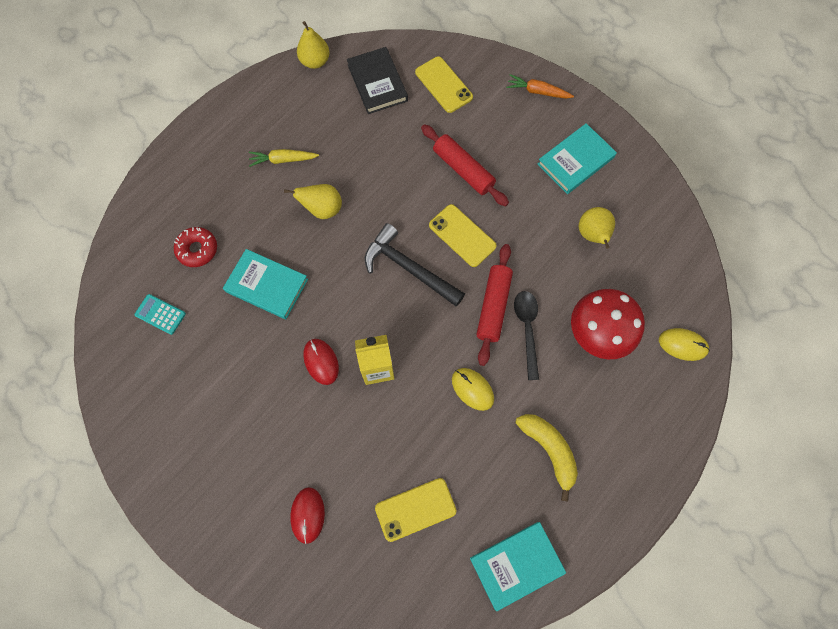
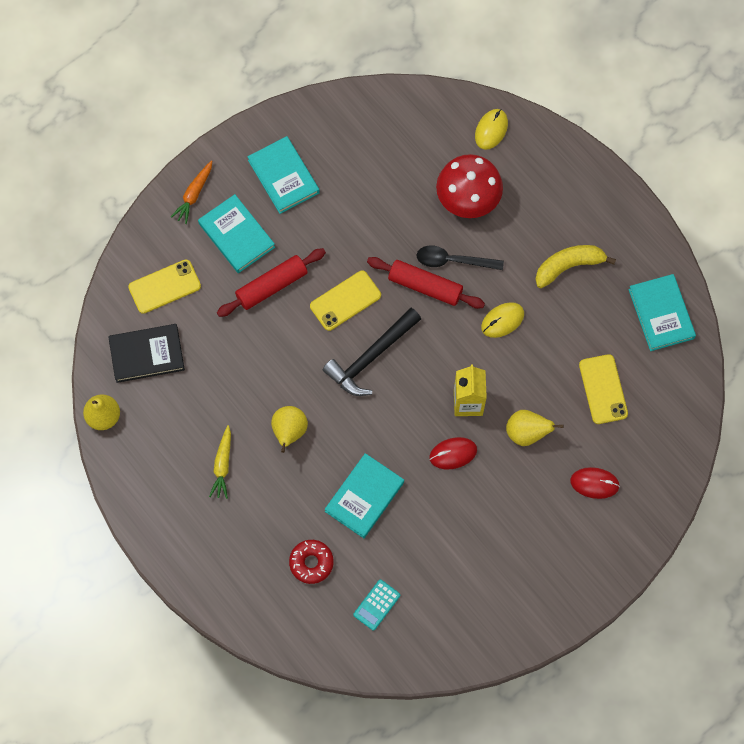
camera: 80 degrees left, 0 degrees up
(506, 132) = (236, 235): none -> turquoise book
(592, 235) = (368, 180): yellow pear -> yellow pear (526, 433)

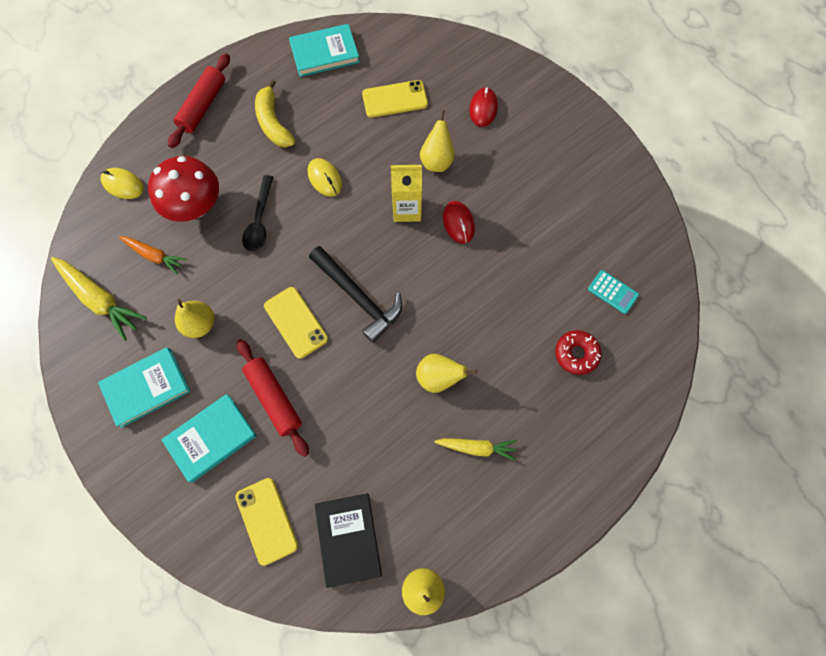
camera: 90 degrees left, 0 degrees up
(194, 194) = (155, 489): orange carrot -> orange carrot (154, 256)
(344, 215) = (200, 324): none -> yellow pear
(364, 497) = (505, 303): turquoise book -> none
(368, 126) = (100, 299): none -> yellow carrot
(425, 286) = (285, 246): red rolling pin -> red rolling pin (203, 106)

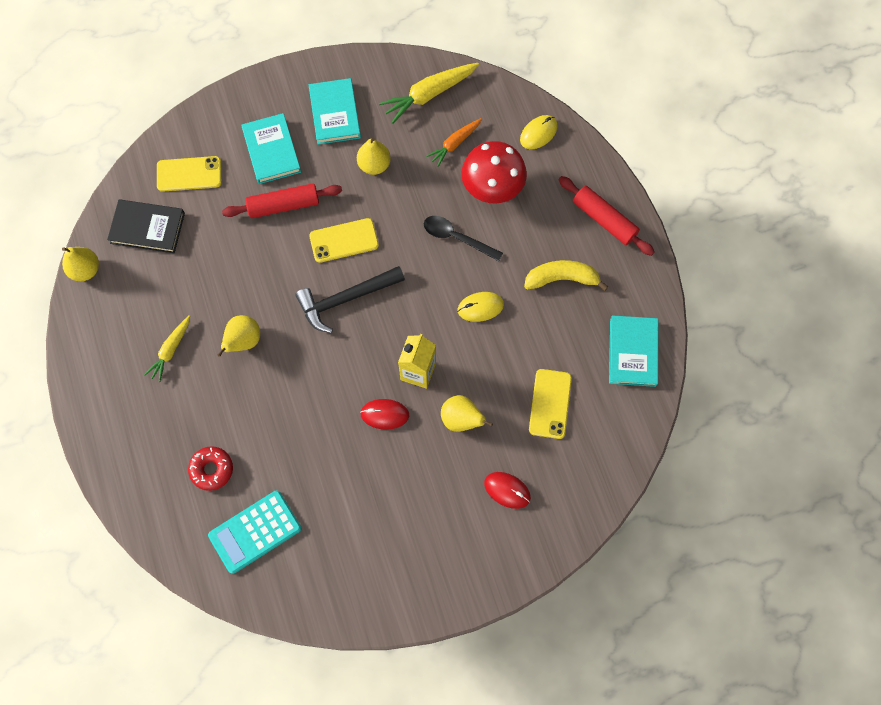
camera: 110 degrees right, 0 degrees up
(612, 292) = (255, 531): turquoise calculator -> turquoise calculator, size x1.79

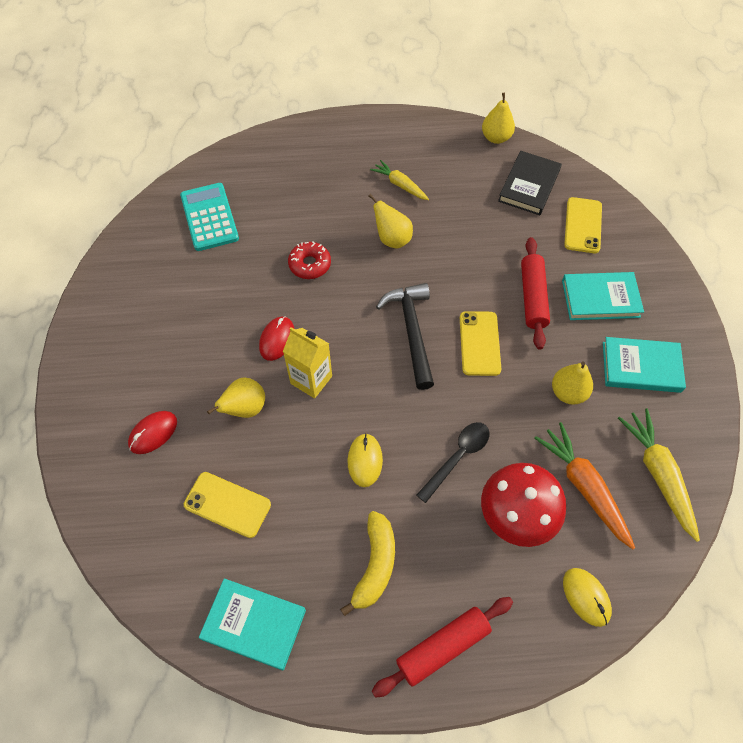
camera: 105 degrees right, 10 degrees down
(212, 469) = (278, 196): red donut -> red donut (310, 264)
(454, 144) = (584, 487): orange carrot -> orange carrot, size x1.60

